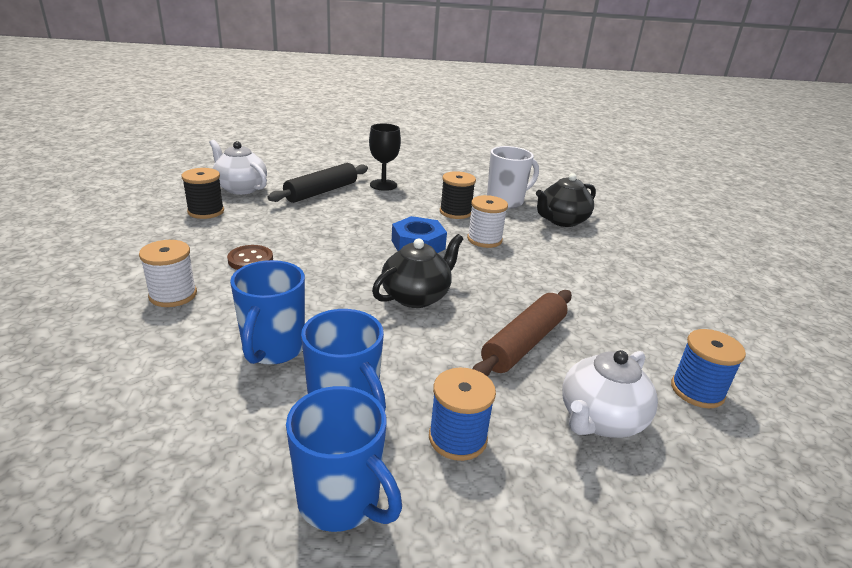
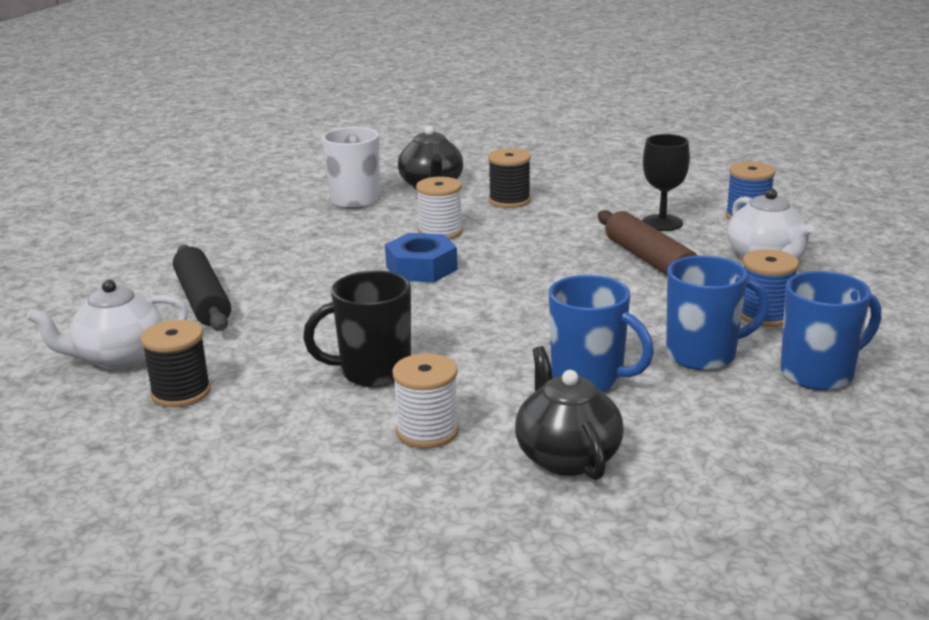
camera: 60 degrees left, 5 degrees down
(250, 260) = (373, 372): brown button -> black mug
(383, 185) = (226, 257): black goblet -> black goblet (662, 223)
(416, 296) = (536, 290): black teapot -> black teapot (567, 457)
(455, 212) = (356, 232): black spool -> black spool (509, 201)

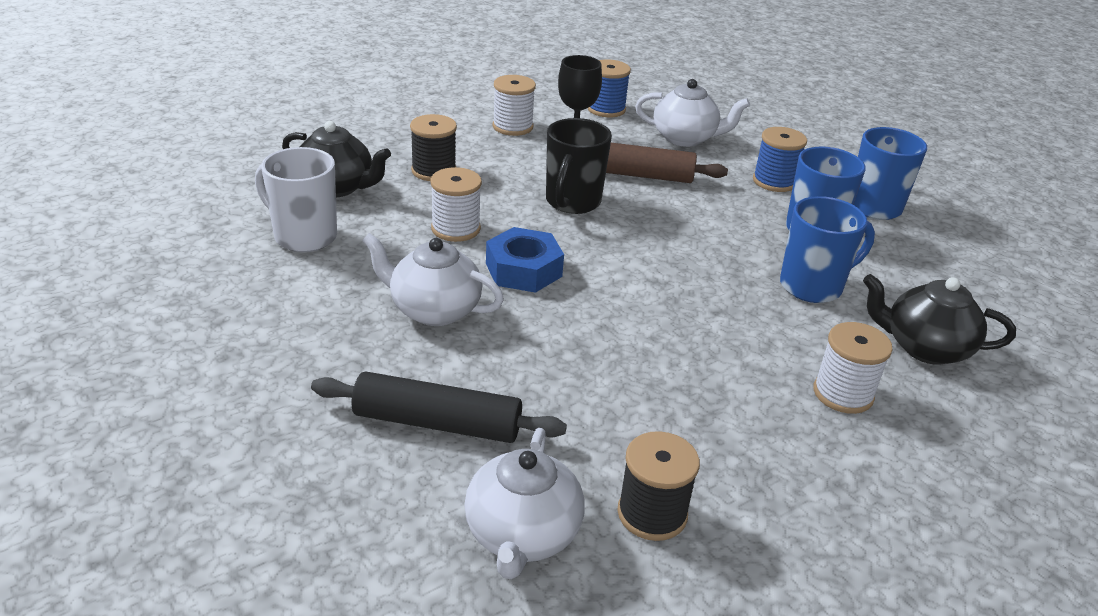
camera: 60 degrees left, 10 degrees up
(326, 259) = (433, 310): none -> white teapot
(373, 372) = (713, 379): black mug -> black mug (572, 202)
(634, 199) = (512, 127): none -> white spool

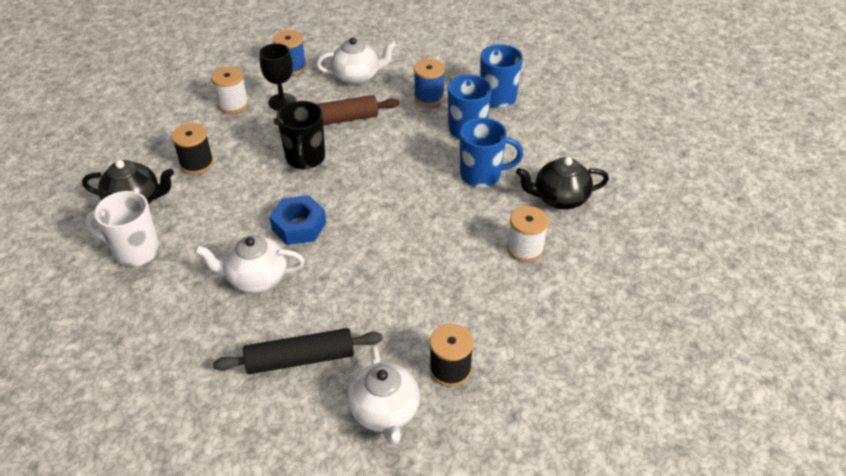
camera: 20 degrees left, 10 degrees up
(455, 229) = (237, 208): white spool -> none
(813, 286) = (482, 175): blue mug -> blue mug turned 45 degrees clockwise

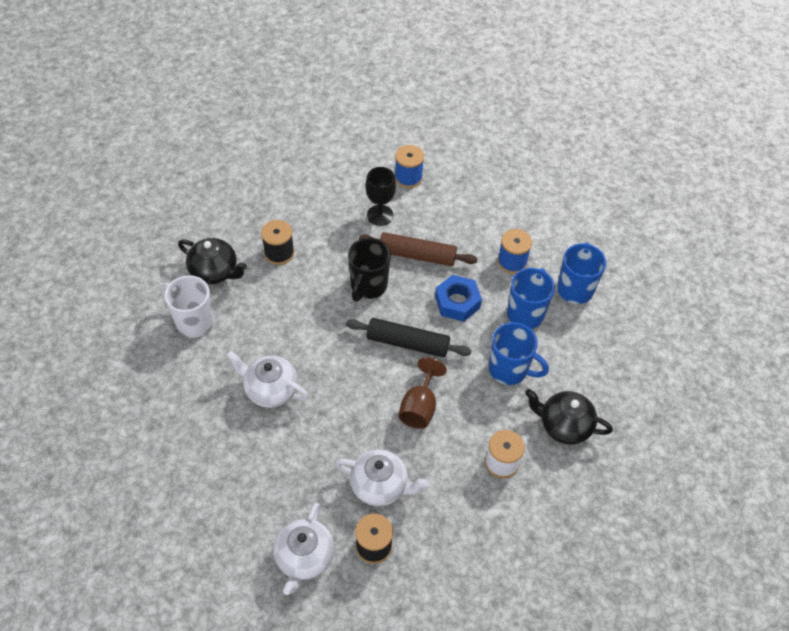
camera: 25 degrees right, 10 degrees up
(233, 104) = (338, 201): white spool -> none
(299, 226) = (328, 353): blue nut -> blue nut (457, 302)
(300, 359) = (266, 480): black rolling pin -> black rolling pin (407, 343)
(357, 77) = (460, 212): white teapot -> white teapot (380, 486)
(418, 235) = (419, 407): none -> brown goblet

